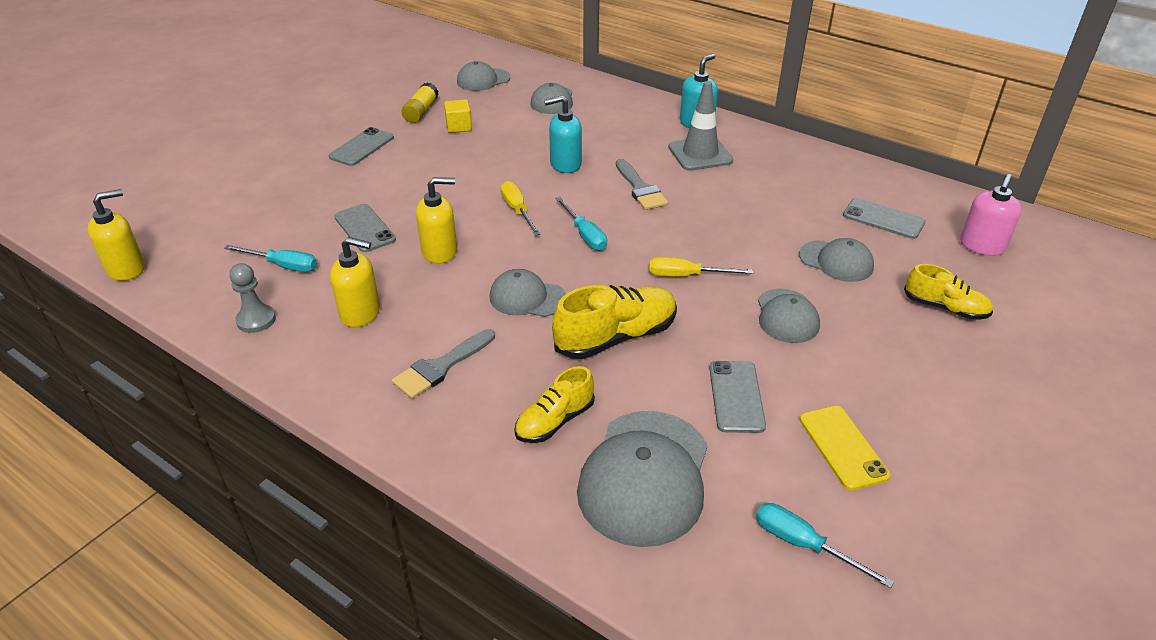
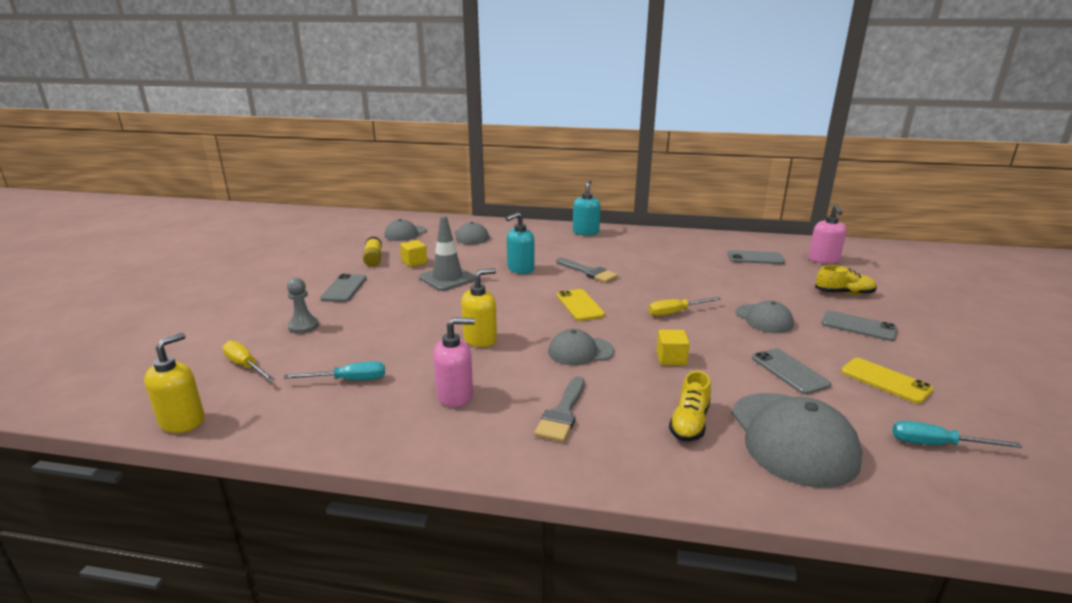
camera: 25 degrees left, 15 degrees down
(256, 320) = (361, 425): grey pawn -> grey pawn (303, 326)
(360, 313) = (455, 395): yellow soap dispenser -> pink soap dispenser
(364, 228) = (399, 338): grey phone -> grey phone (858, 326)
(517, 211) = (514, 302): yellow screwdriver -> yellow screwdriver (245, 366)
(584, 235) = (580, 305): turquoise screwdriver -> yellow phone
(616, 337) = (671, 359): yellow shoe -> yellow cube
(700, 154) = (606, 247): grey traffic cone -> grey traffic cone (447, 278)
(836, 261) = (756, 284): grey cap -> none

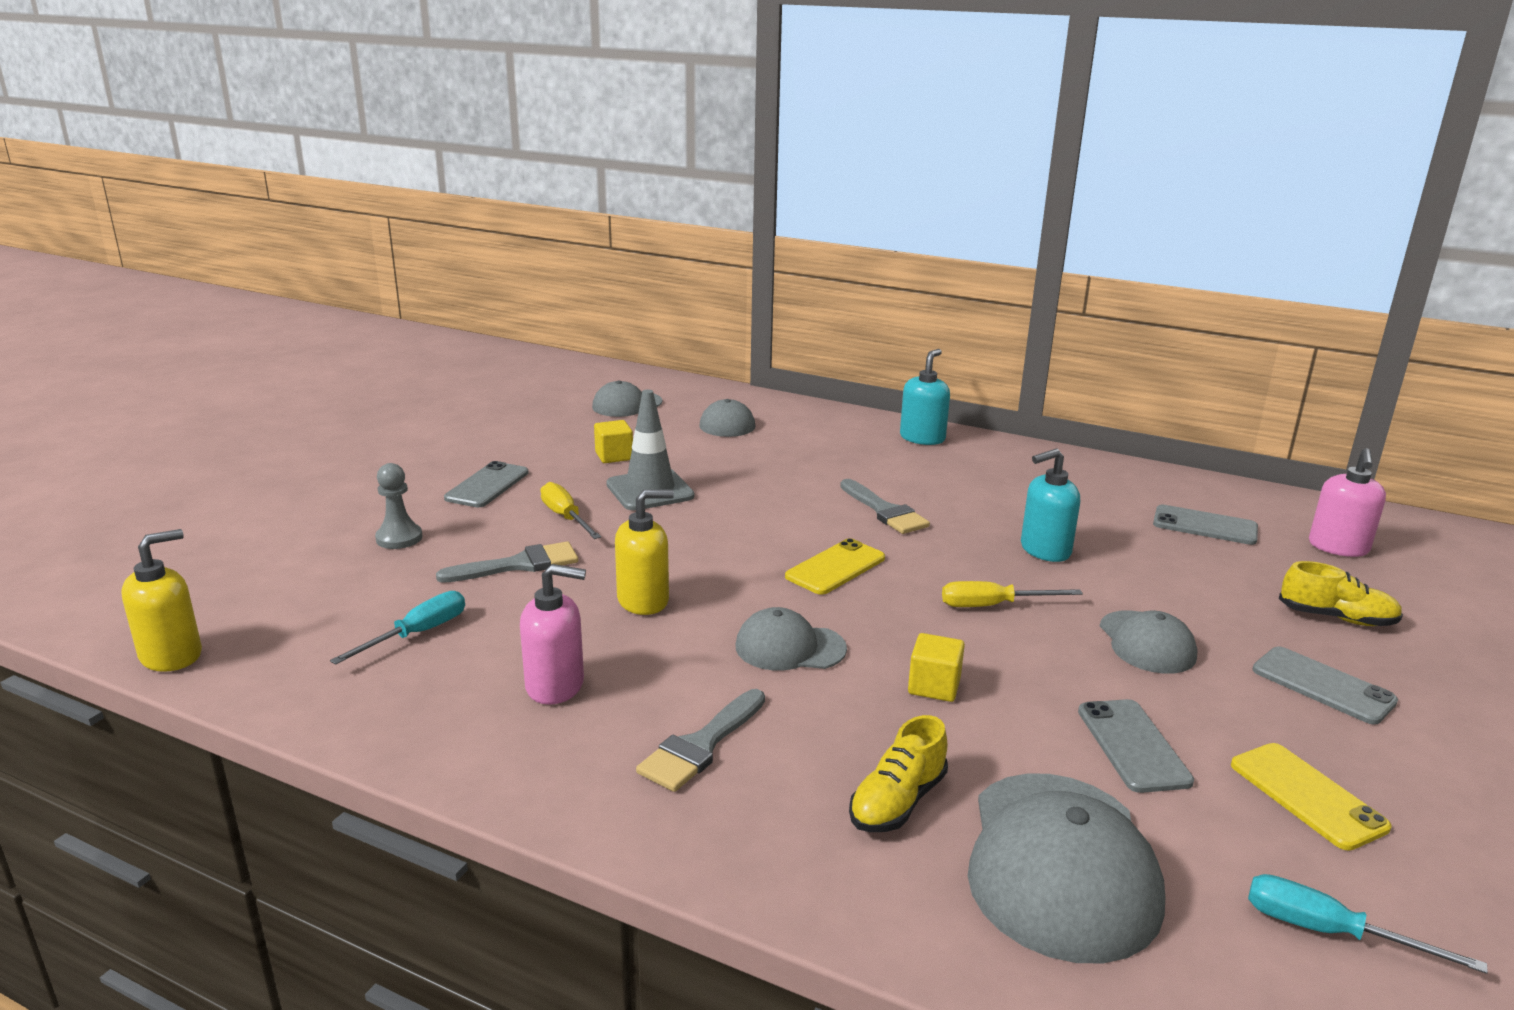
camera: 15 degrees right, 0 degrees up
(245, 366) = (291, 587): yellow screwdriver -> yellow screwdriver (565, 517)
(349, 380) = (417, 634): turquoise screwdriver -> turquoise screwdriver turned 60 degrees counterclockwise
(373, 259) = (556, 442): yellow glue stick -> none
(391, 330) = (519, 565): none -> grey brush
(520, 269) = (774, 490): turquoise soap dispenser -> turquoise soap dispenser (1044, 550)
(580, 305) = (835, 567): yellow phone -> yellow phone turned 45 degrees clockwise

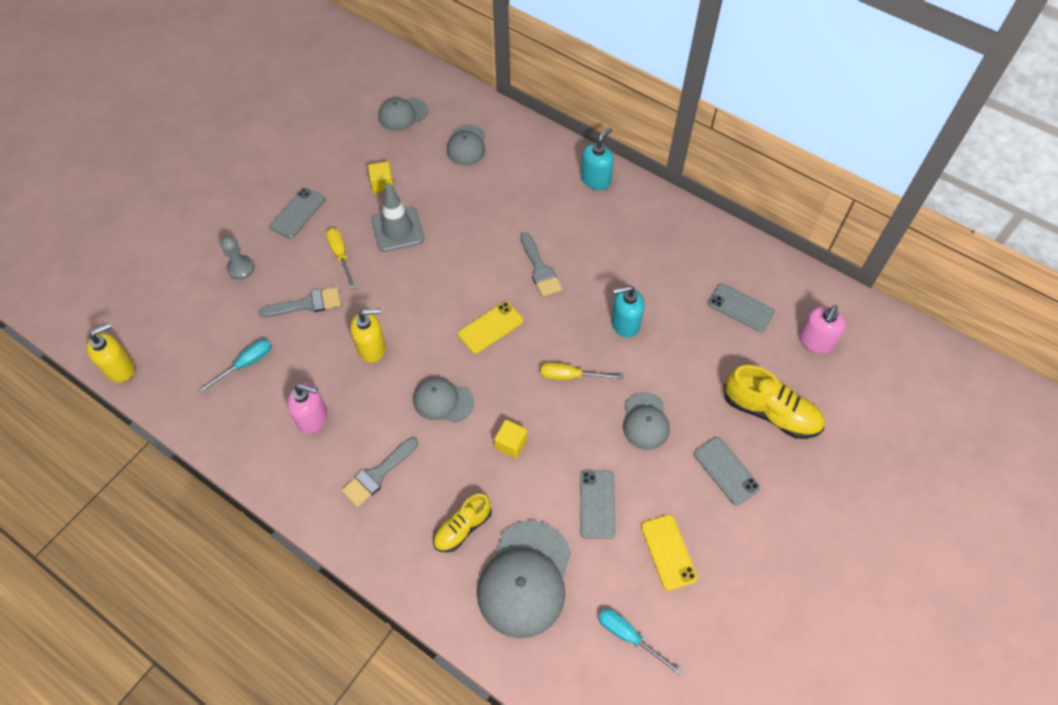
camera: 10 degrees right, 35 degrees up
(1336, 618) = (770, 412): yellow shoe -> yellow shoe, size x1.57

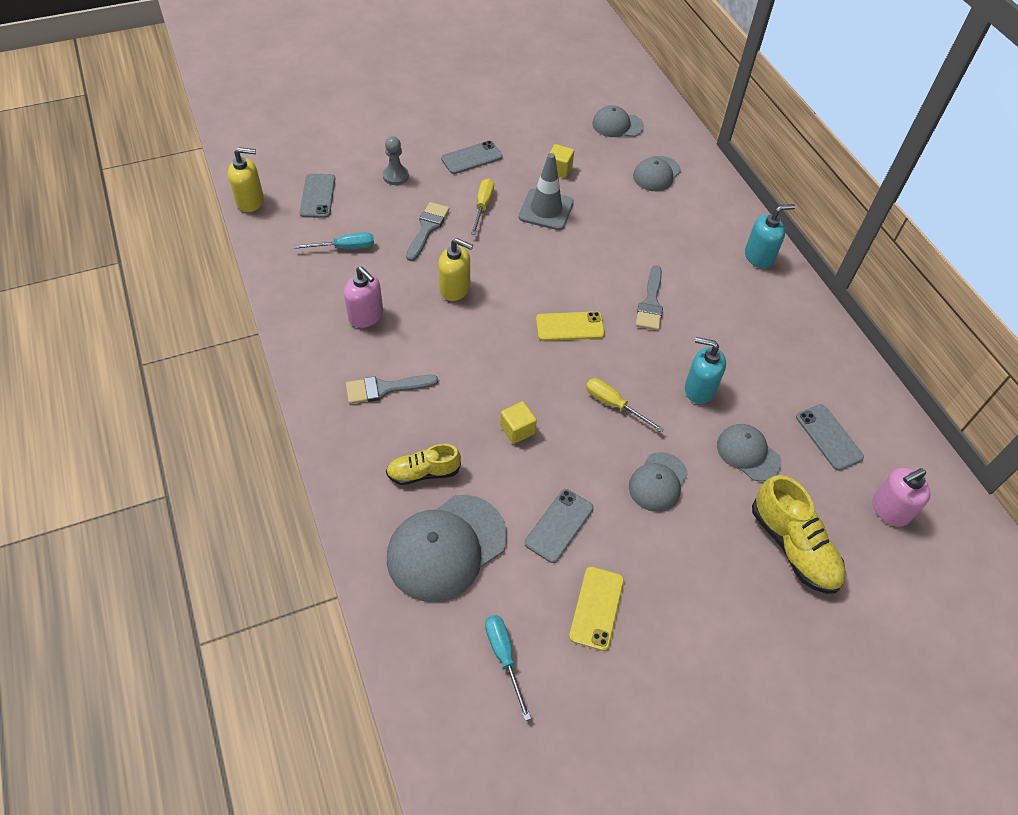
camera: 30 degrees right, 5 degrees down
(307, 304) = (427, 228): grey brush -> grey brush turned 90 degrees counterclockwise
(443, 401) = (483, 362): grey cap -> grey cap (748, 453)
(726, 471) = (708, 571): grey phone -> grey phone (317, 196)

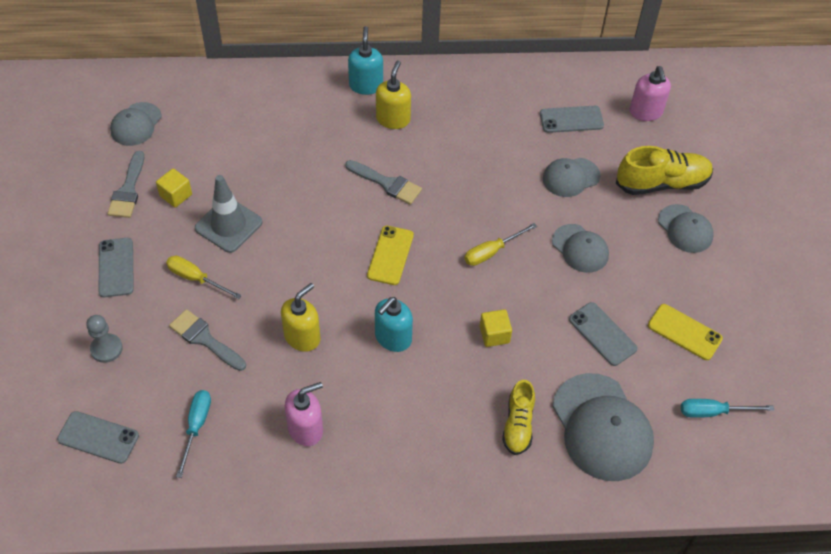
camera: 70 degrees left, 0 degrees up
(250, 201) = (69, 514): yellow soap dispenser -> yellow soap dispenser (393, 119)
(385, 388) = (408, 434): grey brush -> grey brush (128, 190)
(656, 174) = (224, 119): grey cap -> grey cap (685, 229)
(699, 389) = (496, 185): turquoise soap dispenser -> turquoise soap dispenser (393, 338)

